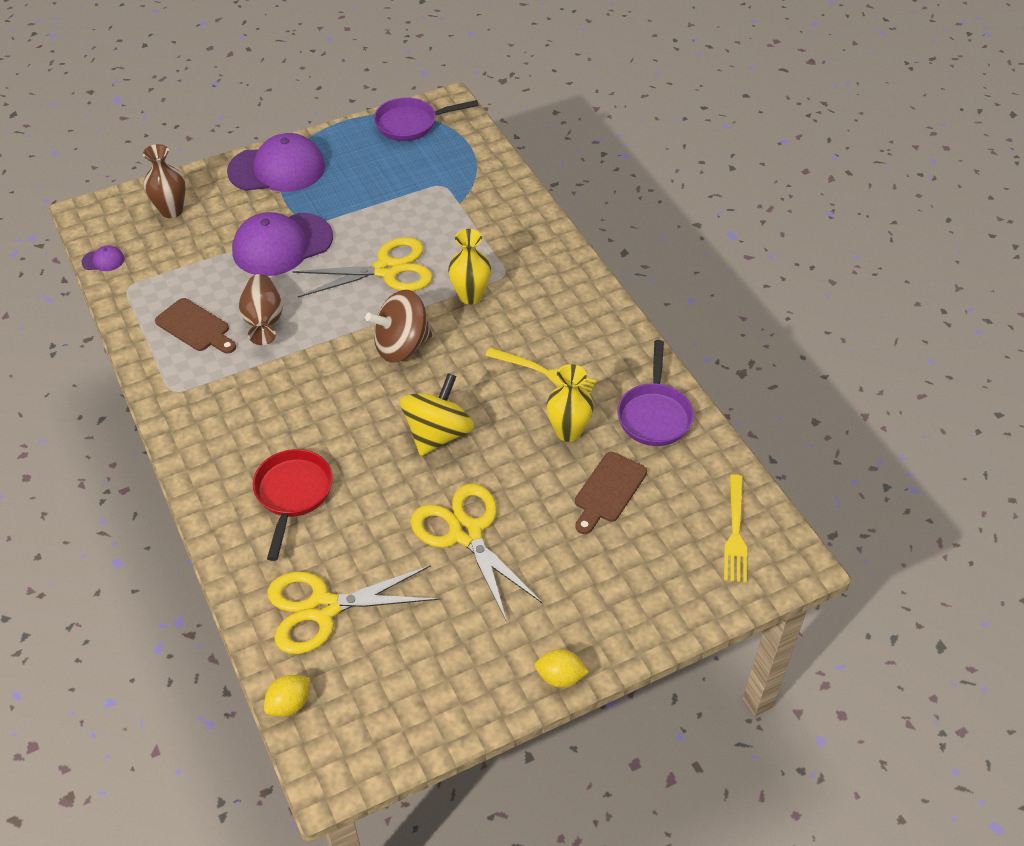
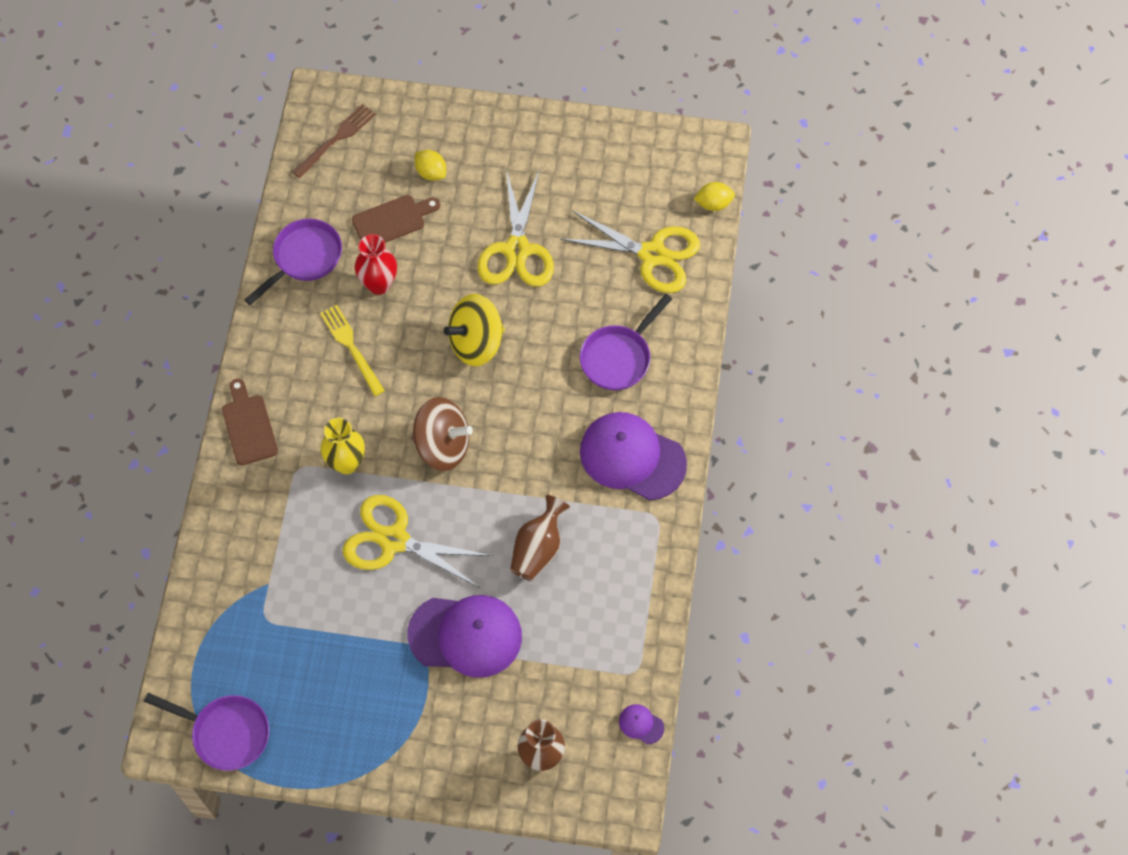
camera: 145 degrees left, 15 degrees up
(195, 327) = (600, 579): brown cutting board -> brown cutting board (249, 426)
(277, 169) = (403, 752): purple cap -> purple cap (632, 457)
(292, 494) = (618, 357): red pan -> purple pan
(560, 677) = (532, 119): yellow lemon -> yellow lemon (431, 172)
(568, 431) = (379, 284): yellow vase -> red vase
(735, 533) = (337, 138): yellow fork -> brown fork

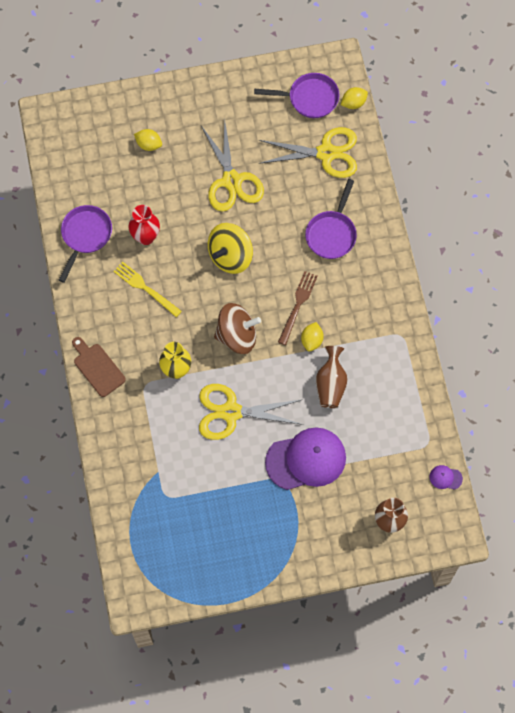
camera: 20 degrees left, 5 degrees up
(226, 733) = (172, 582): purple pan -> purple pan (309, 98)
(337, 138) = (71, 141): brown fork -> brown fork (298, 304)
(392, 220) = (136, 188): brown cutting board -> none
(536, 484) = (312, 340): none -> yellow lemon
(632, 457) = (368, 300): purple cap -> none

